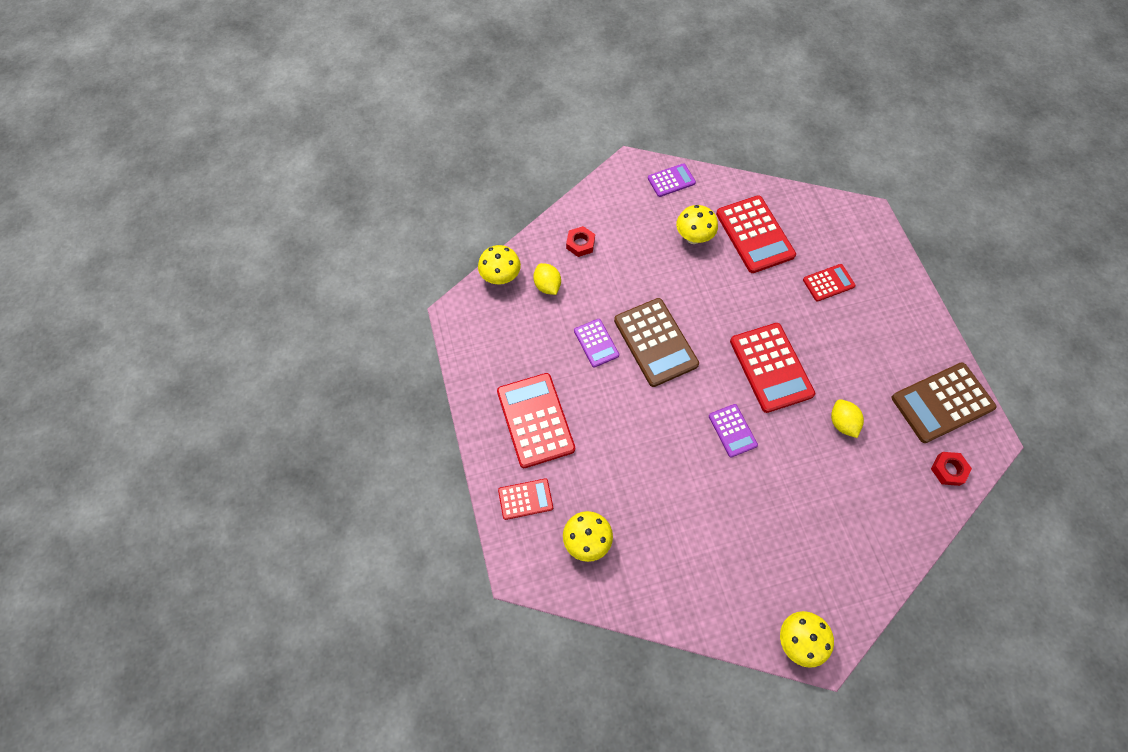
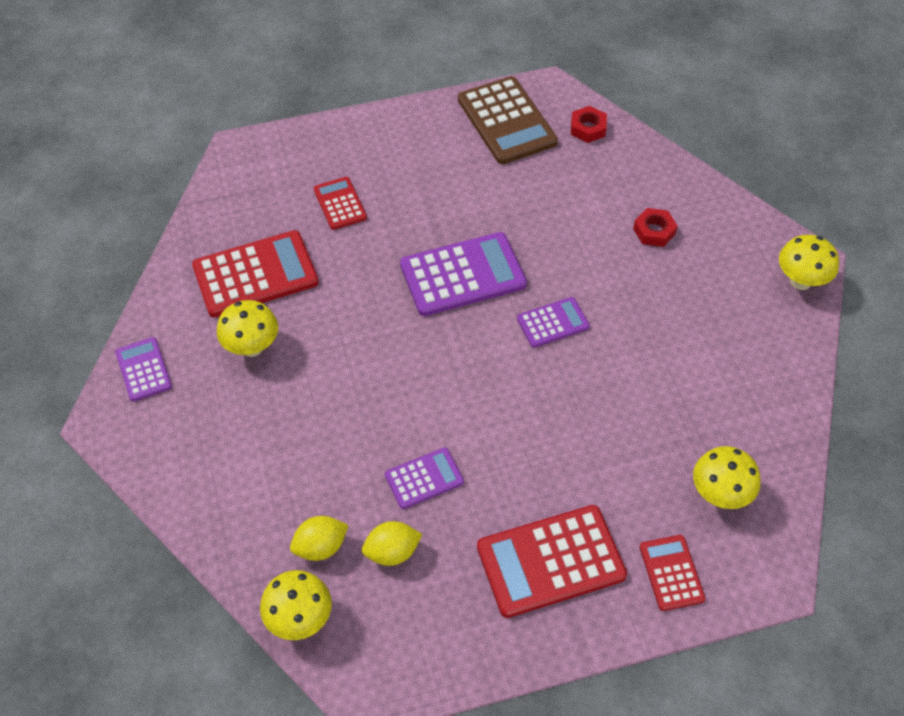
camera: 90 degrees left, 10 degrees down
(580, 244) = (246, 498): red nut -> red nut (654, 231)
(655, 342) = (424, 403): brown calculator -> none
(771, 367) = (463, 275): red calculator -> purple calculator
(842, 423) = (536, 213): yellow lemon -> yellow lemon (392, 552)

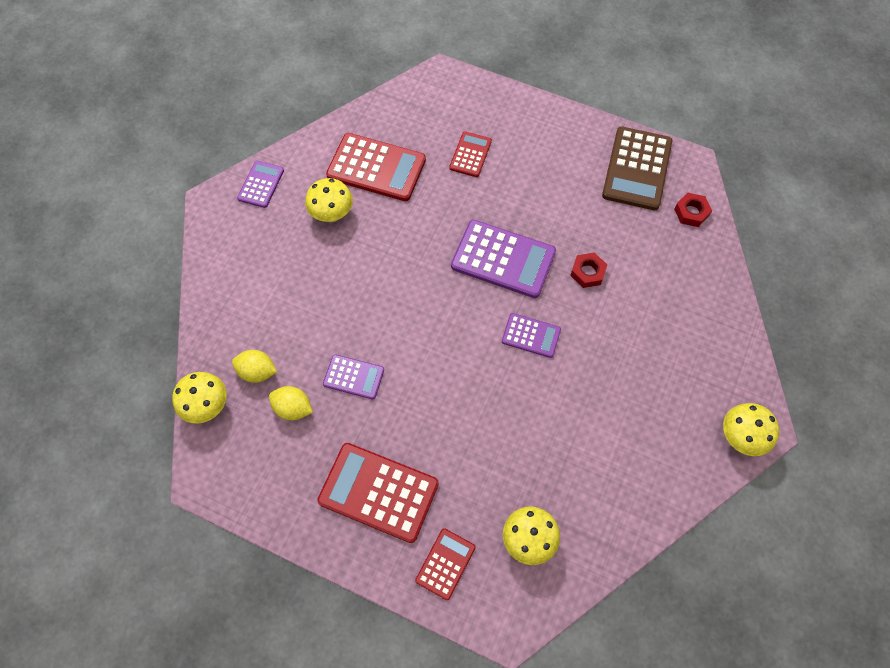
camera: 40 degrees right, 10 degrees up
(654, 231) = (665, 321): red nut -> red nut (587, 272)

